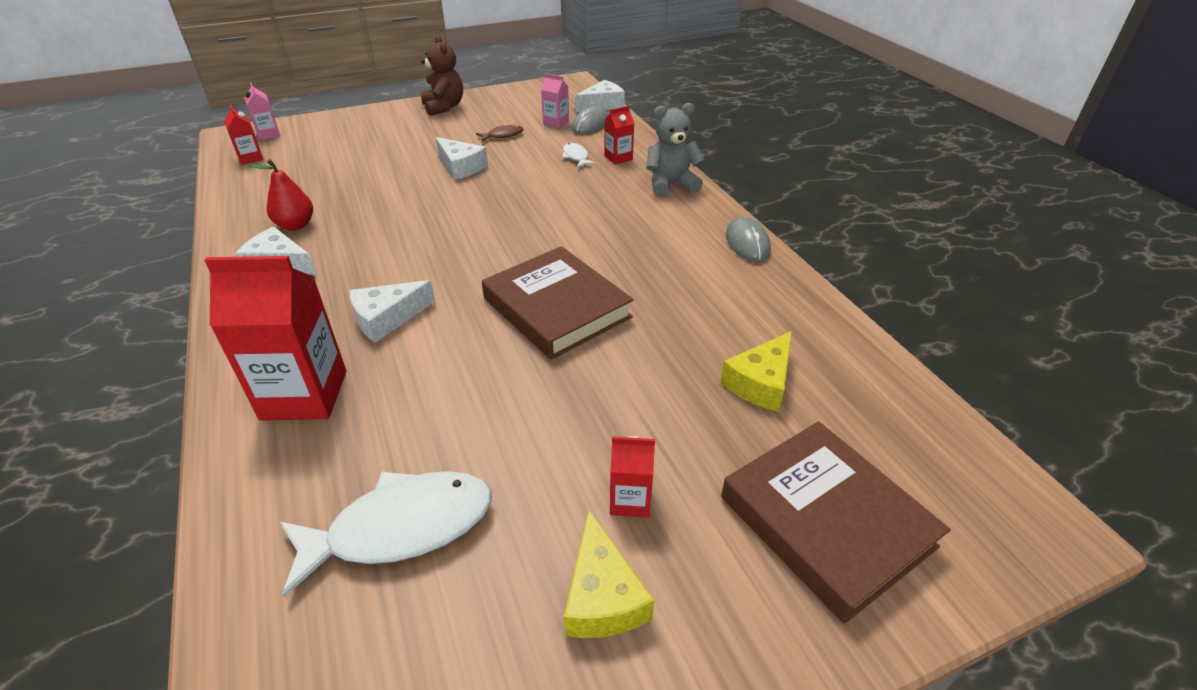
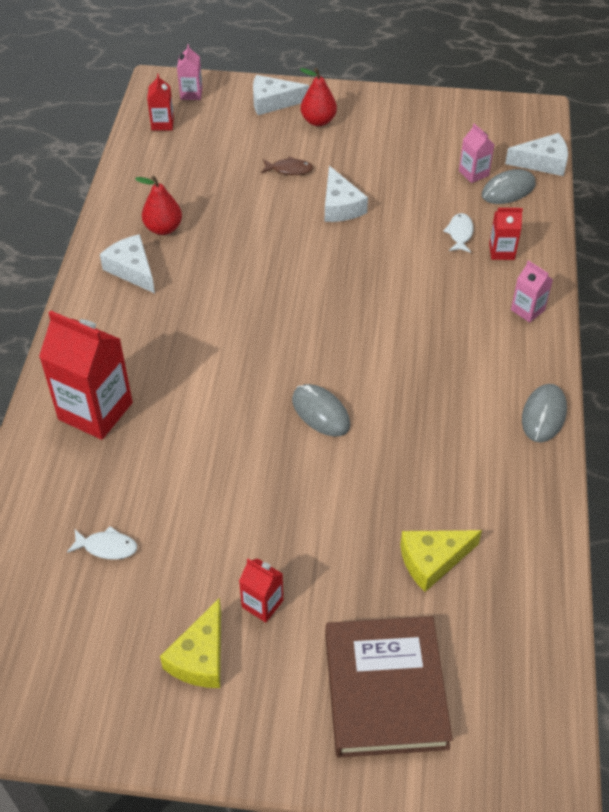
camera: 30 degrees right, 10 degrees up
(387, 318) = (185, 364): white cheese -> white cheese (273, 102)
(401, 124) = (318, 121): none -> red pear
(401, 527) = (107, 547): white fish -> white fish, size x0.46
(444, 107) = (373, 108): brown teddy bear -> none
(503, 135) = (407, 174): brown fish -> brown fish (289, 170)
(556, 308) = (320, 412): brown book -> grey mouse
(671, 185) = (527, 310): grey teddy bear -> pink carton

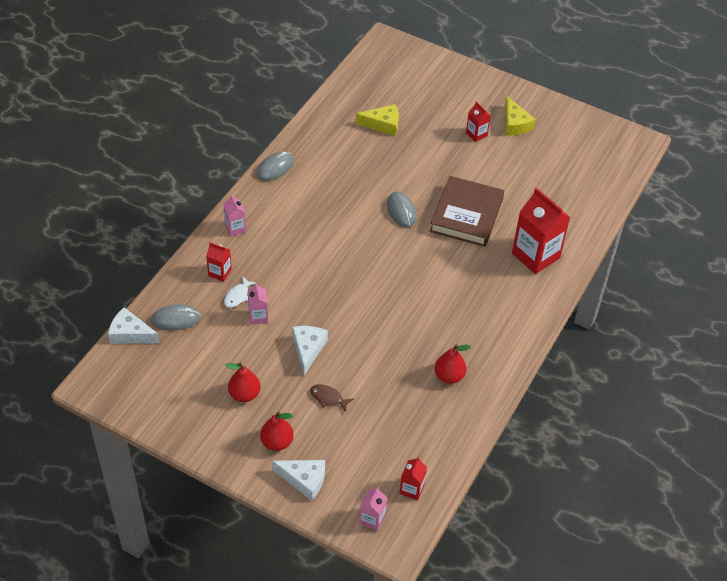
camera: 160 degrees left, 0 degrees up
(107, 547) = (547, 182): white fish -> none
(132, 269) = (483, 348): white cheese -> none
(200, 657) = (514, 124): yellow cheese -> yellow cheese turned 120 degrees clockwise
(379, 148) = (244, 394): none -> red pear
(385, 690) = (435, 87): brown book -> brown book (466, 215)
(473, 173) = (189, 343): pink carton -> pink carton (258, 316)

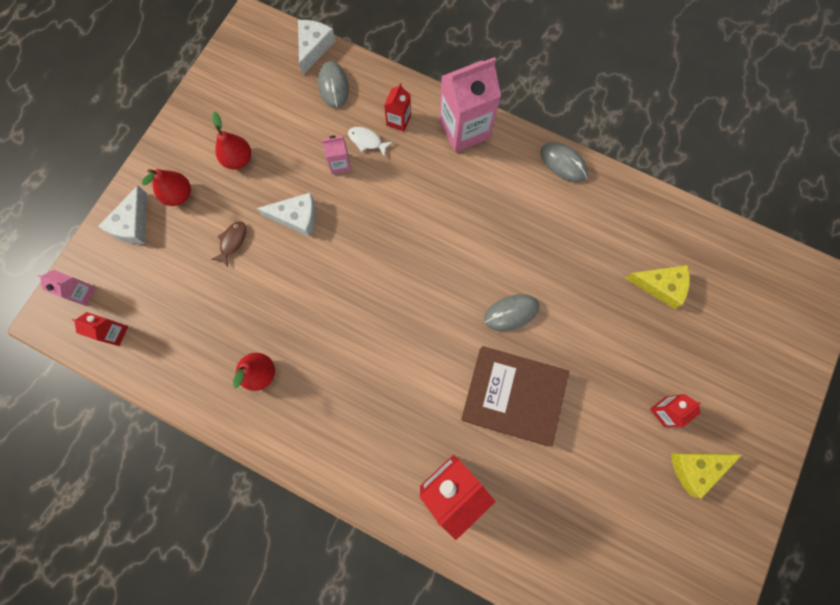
camera: 90 degrees right, 25 degrees up
(235, 228) = (464, 129): pink carton -> pink carton, size x2.03
(383, 124) = (660, 286): yellow cheese -> yellow cheese turned 75 degrees counterclockwise

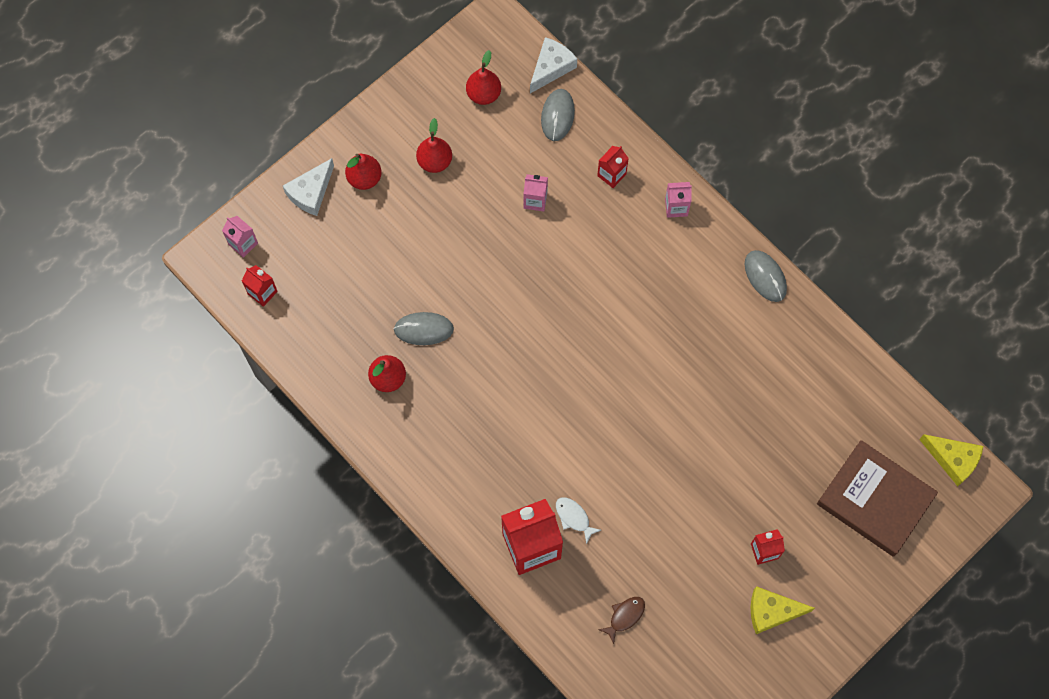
camera: 20 degrees right, 5 degrees down
(232, 242) = (402, 243): brown fish -> brown fish (625, 616)
(262, 88) = (484, 94): none -> red pear
(296, 217) = (473, 240): white cheese -> none
(367, 141) = (571, 186): white fish -> white fish (574, 518)
(464, 129) = (676, 207): pink carton -> pink carton, size x0.49
(511, 313) = (651, 406): grey mouse -> grey mouse (423, 329)
(513, 396) = (622, 485): brown book -> brown book (875, 500)
(660, 286) = (812, 432): yellow cheese -> yellow cheese (953, 459)

